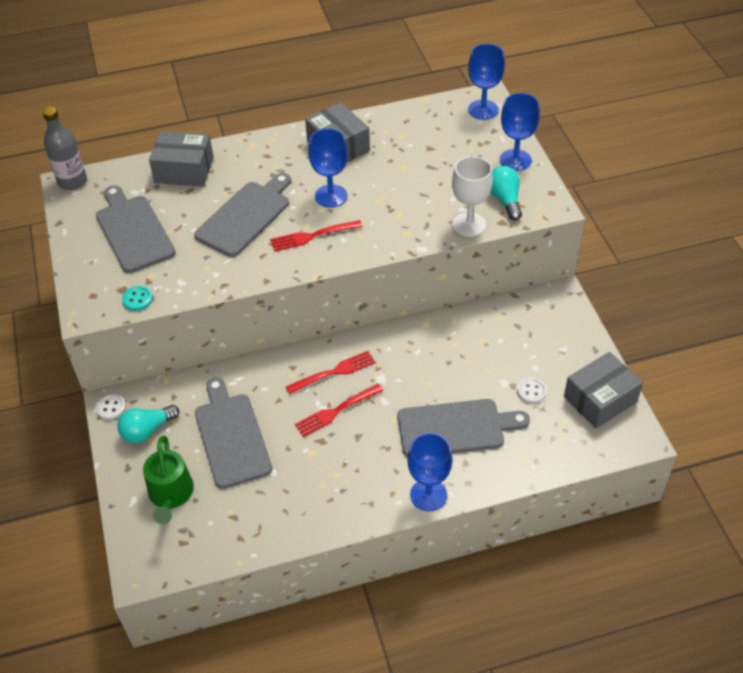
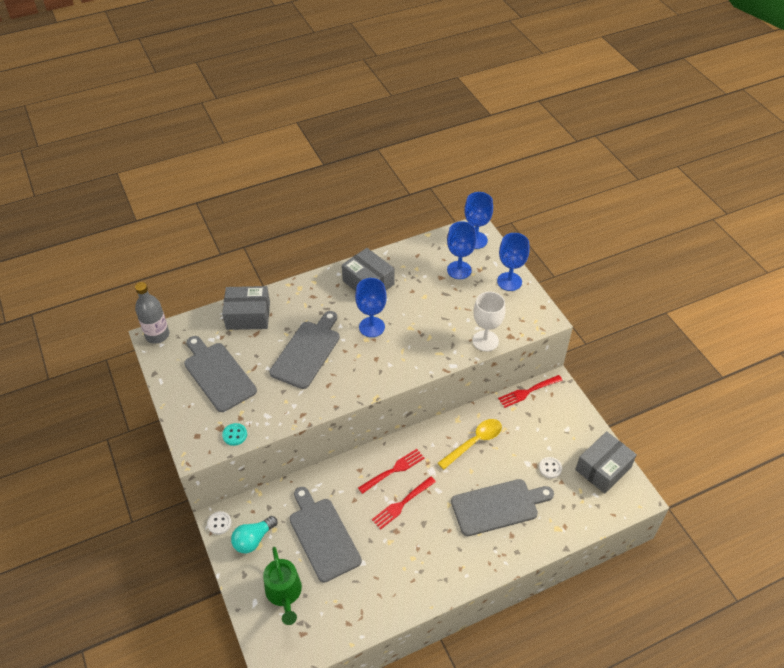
camera: 10 degrees left, 0 degrees up
(313, 236) = (365, 363): red fork -> red fork (528, 391)
(428, 495) = (488, 566): blue goblet -> blue goblet (459, 270)
(442, 351) = (474, 442): none -> yellow spoon
(505, 200) = (508, 316): turquoise light bulb -> none

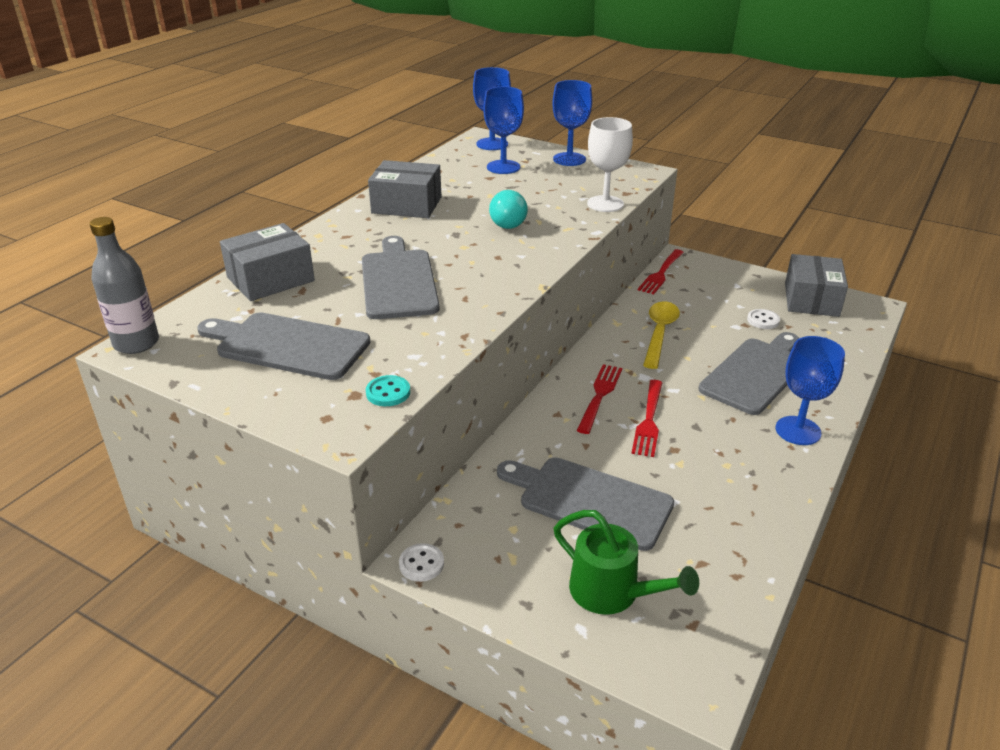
camera: 35 degrees left, 15 degrees down
(253, 540) = (495, 556): turquoise light bulb -> turquoise light bulb (510, 222)
(372, 327) = (458, 235): blue goblet -> blue goblet (798, 431)

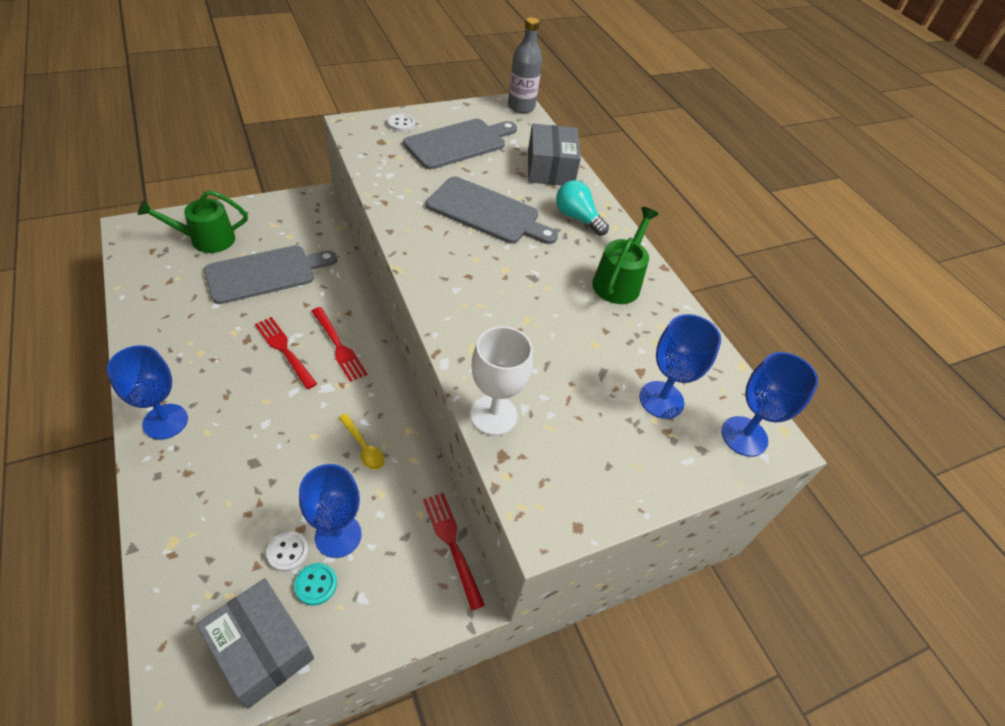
camera: 120 degrees right, 15 degrees up
(388, 392) = (367, 151): turquoise button -> turquoise button (316, 584)
(406, 205) = (618, 281): grey box -> green watering can
(421, 564) = (311, 198): white button -> white button (401, 124)
(510, 222) = (523, 321): turquoise light bulb -> turquoise light bulb (577, 218)
(569, 159) = (641, 477): blue goblet -> blue goblet (338, 535)
(659, 333) = (363, 447): yellow spoon -> yellow spoon, size x0.62
(756, 373) = (241, 462): grey cutting board -> none

